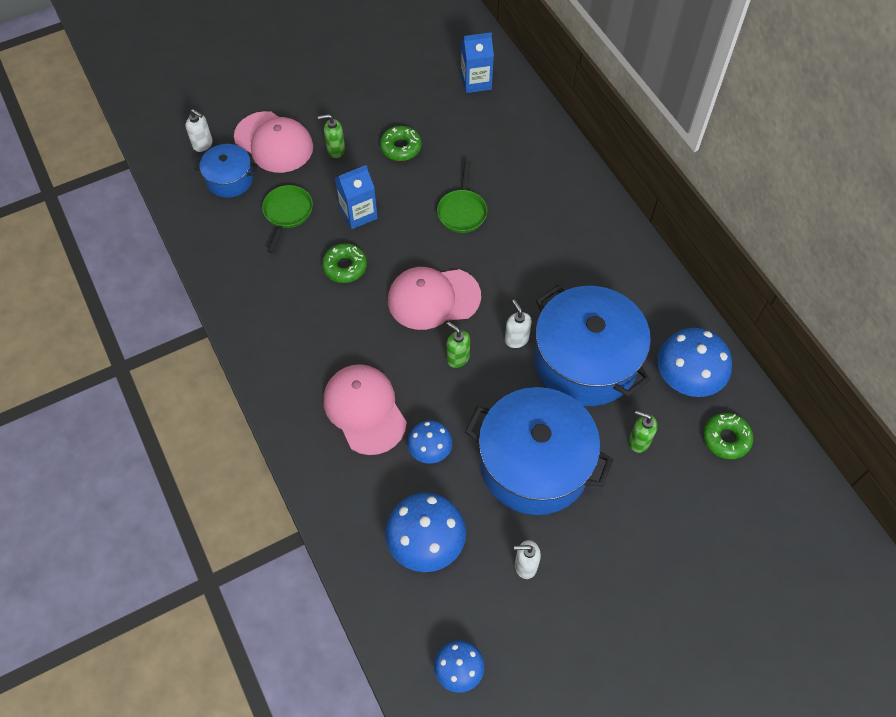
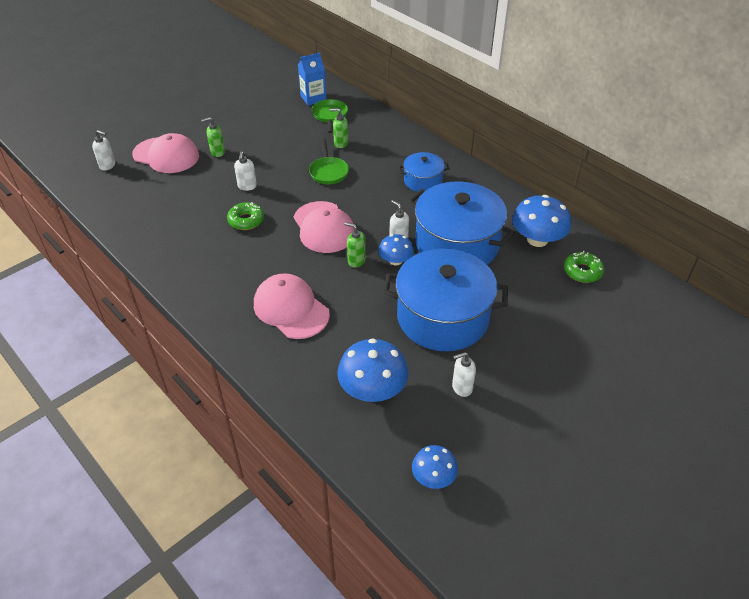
camera: 15 degrees left, 15 degrees down
(230, 179) = (135, 183): blue pot -> blue pot (423, 181)
(287, 213) = (189, 196): green pan -> green pan (330, 116)
(358, 213) = (247, 186): blue carton -> white soap dispenser
(401, 147) = (268, 143): green donut -> none
(430, 449) = (354, 324): blue mushroom -> blue mushroom (395, 260)
(433, 298) = (324, 227): pink cap -> pink cap turned 90 degrees counterclockwise
(639, 441) = (518, 286): green soap dispenser -> green soap dispenser (340, 143)

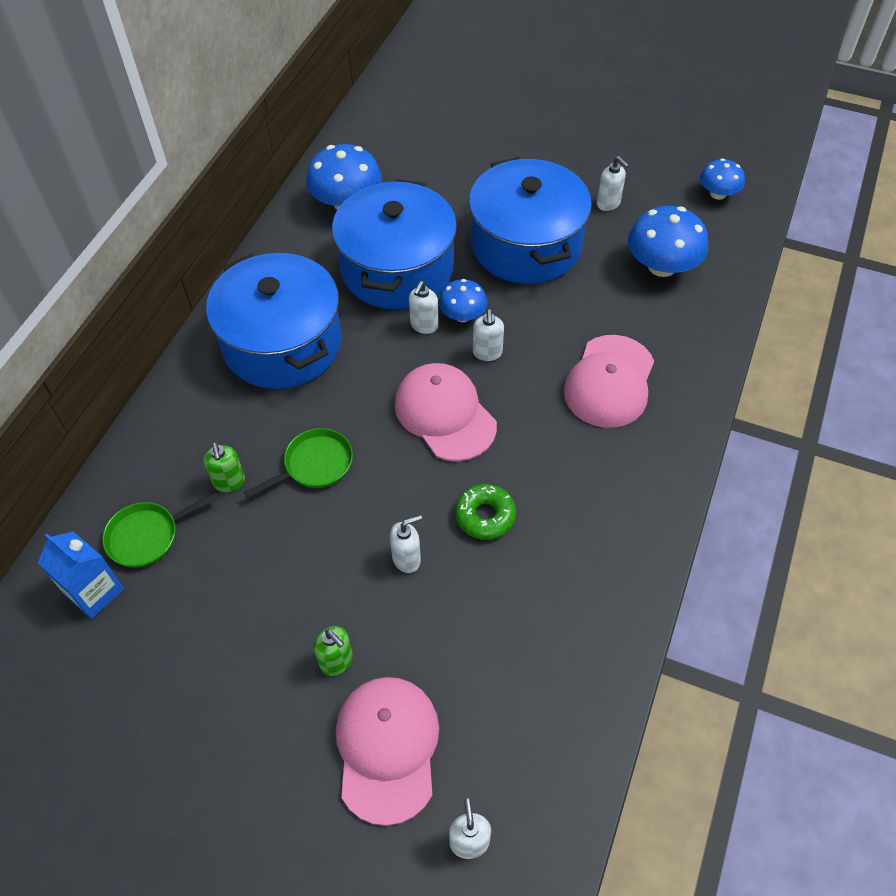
camera: 115 degrees left, 10 degrees up
(324, 227) = (445, 414): pink cap -> pink cap turned 75 degrees counterclockwise
(356, 261) = (487, 353): green soap dispenser -> white soap dispenser
(423, 181) = (282, 343): blue pot -> blue pot, size x1.98
(582, 271) = (381, 157): green donut -> none

